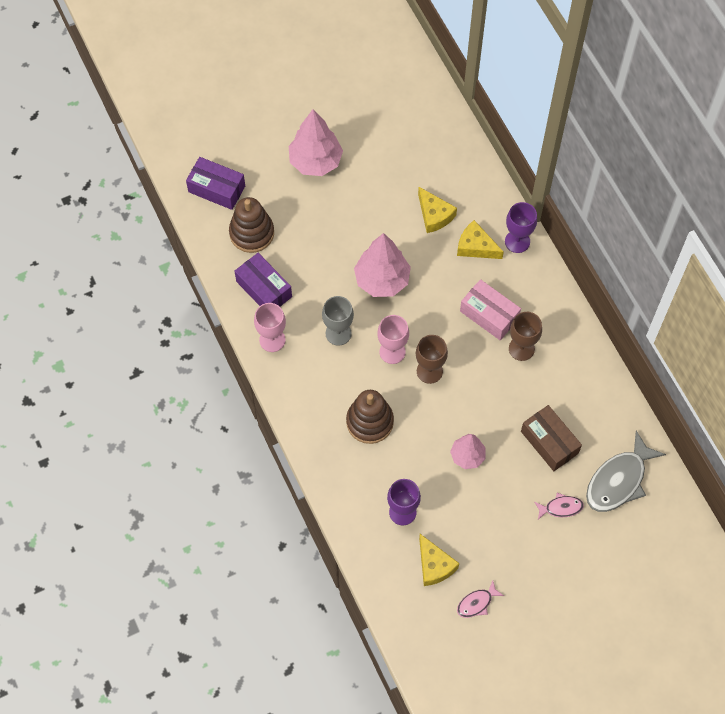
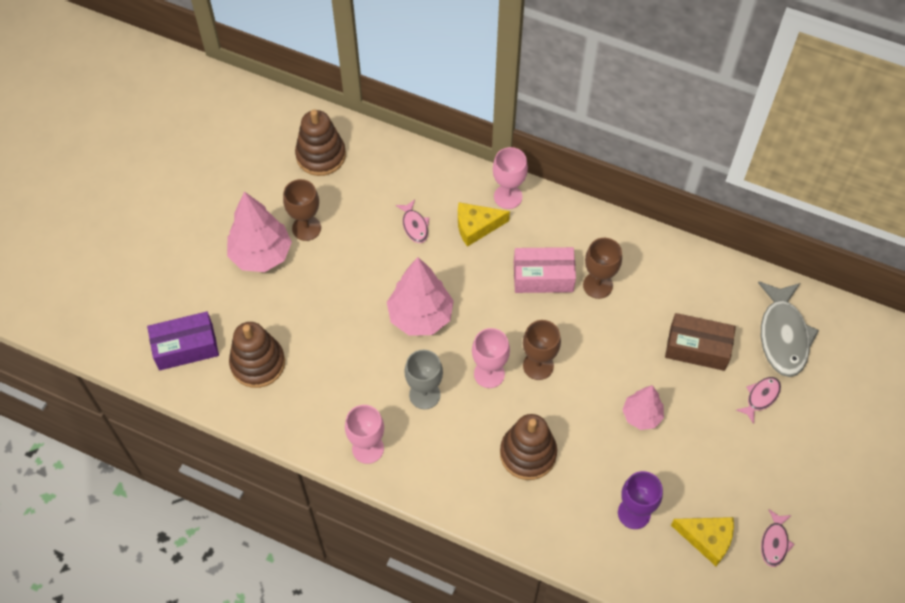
camera: 40 degrees left, 5 degrees down
(264, 289) = (317, 407): purple box -> none
(360, 164) = (306, 228): none -> brown goblet
(415, 119) = (321, 155): none -> brown stacking toy
(434, 215) = (414, 225): yellow cheese -> pink fish
(517, 241) = (508, 197): purple goblet -> pink goblet

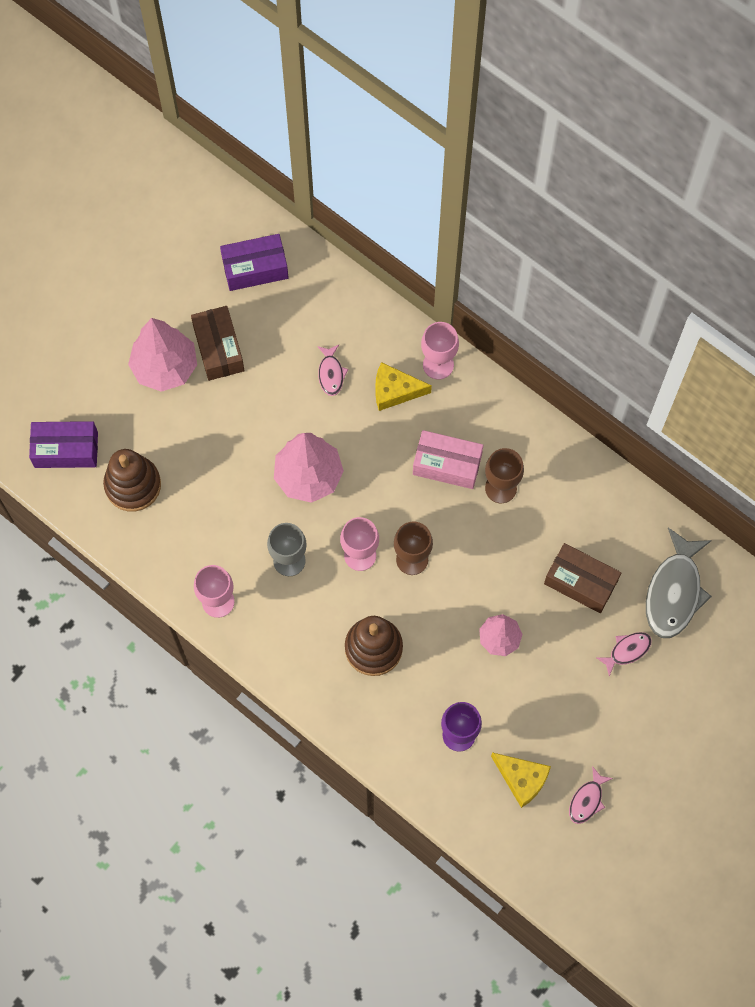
camera: 15 degrees right, 10 degrees up
(306, 228) = (219, 349): brown goblet -> brown box
(321, 155) = (255, 268): brown stacking toy -> purple box

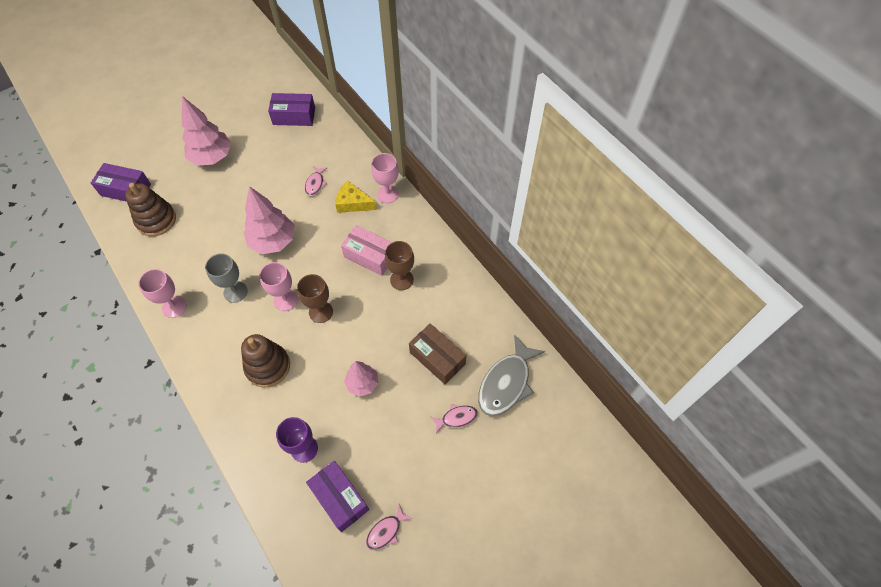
camera: 15 degrees right, 10 degrees down
(219, 349) = (250, 154): brown box -> none
(522, 779) = (339, 498): yellow cheese -> purple box

